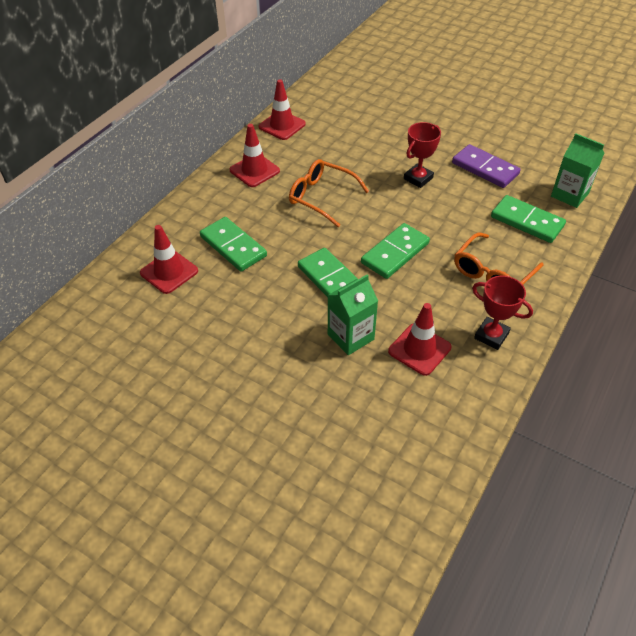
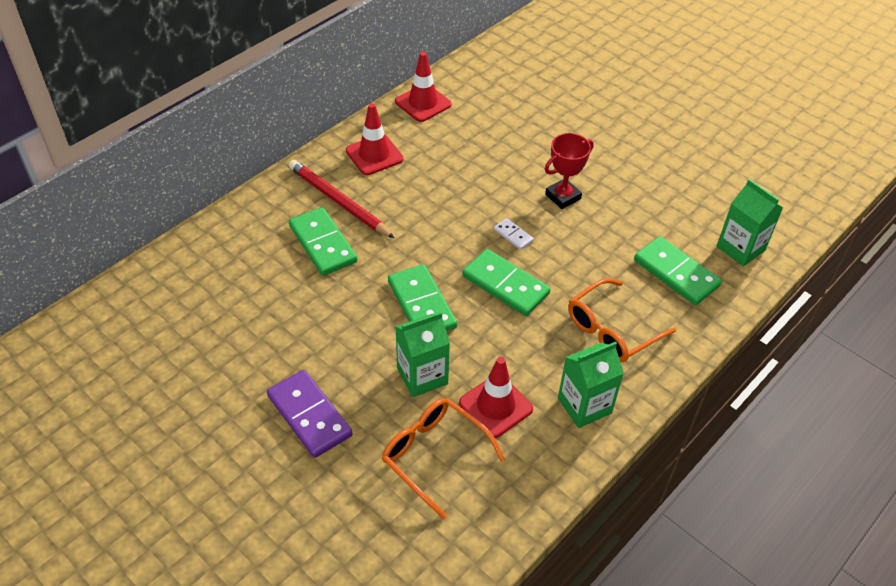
camera: 10 degrees right, 0 degrees up
(169, 272) = (243, 262): red traffic cone -> none
(236, 211) = (339, 201): none -> red pencil
(321, 197) = (441, 201): orange glasses -> orange glasses (434, 455)
(388, 214) = (513, 235): none -> white domino
(395, 253) = (505, 285): green domino -> green domino turned 75 degrees clockwise
(485, 169) = (648, 197): purple domino -> purple domino (309, 415)
(491, 336) = (584, 405): red trophy -> green carton

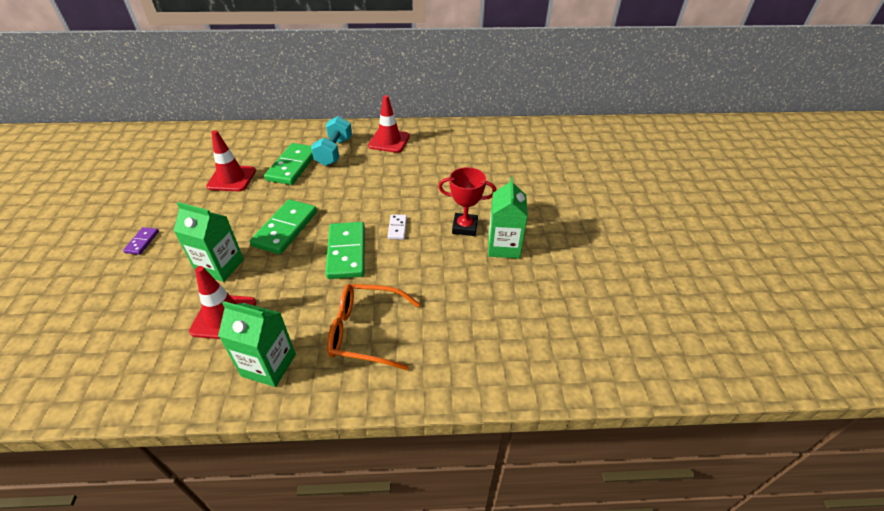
camera: 45 degrees right, 5 degrees down
(309, 415) = (142, 242): purple domino -> purple domino, size x0.49
(339, 201) = (334, 152): red pencil -> turquoise dumbbell
(423, 103) = (457, 131): red traffic cone -> red traffic cone (231, 178)
(434, 455) = (149, 315): orange glasses -> none
(676, 273) = (471, 330): green domino -> none
(740, 248) = (553, 353): green carton -> green carton (503, 246)

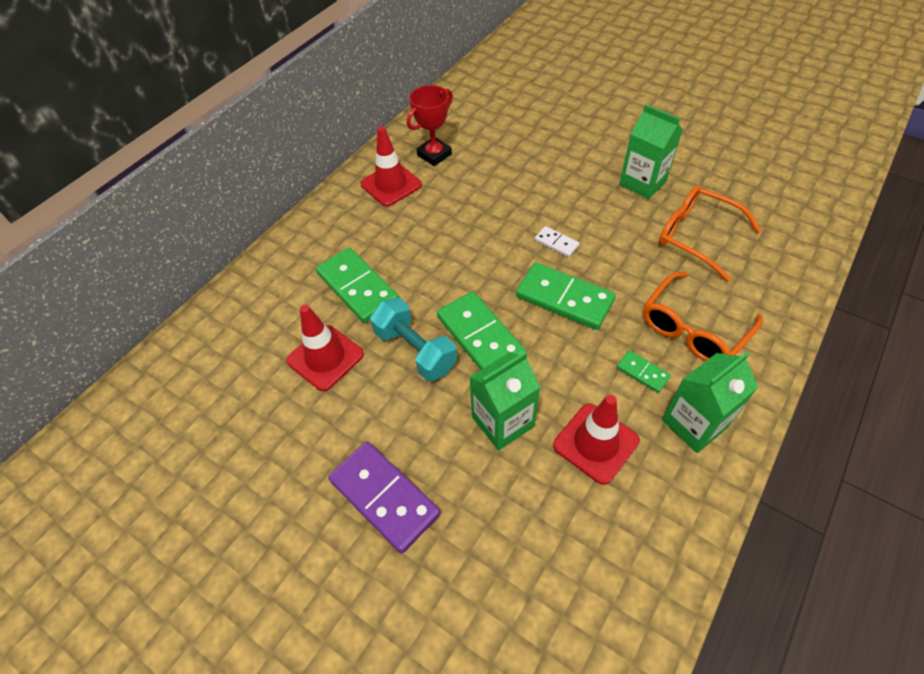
camera: 50 degrees left, 10 degrees up
(142, 242) = (384, 497): purple domino -> purple domino, size x2.04
(302, 318) = (642, 373): none -> green domino
(334, 152) = (365, 239): turquoise dumbbell -> turquoise dumbbell (415, 350)
(465, 227) = (594, 195): red trophy -> red trophy (434, 155)
(470, 298) = (696, 236): none -> orange glasses

